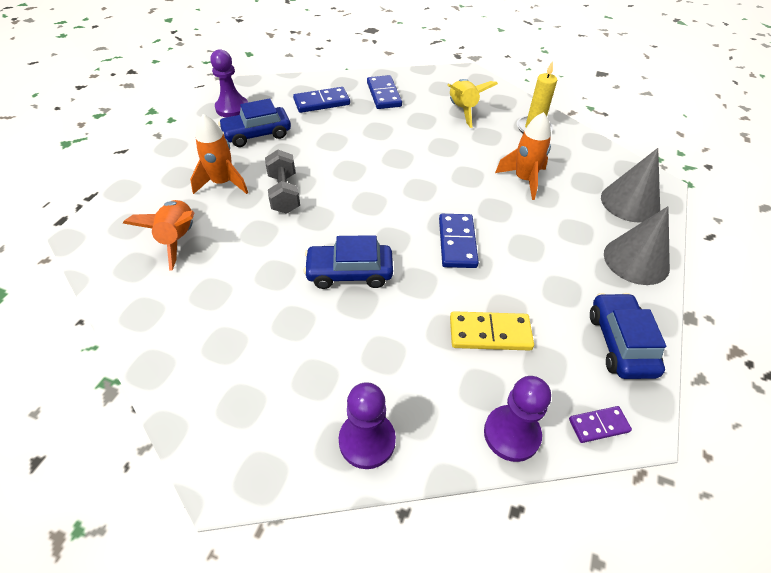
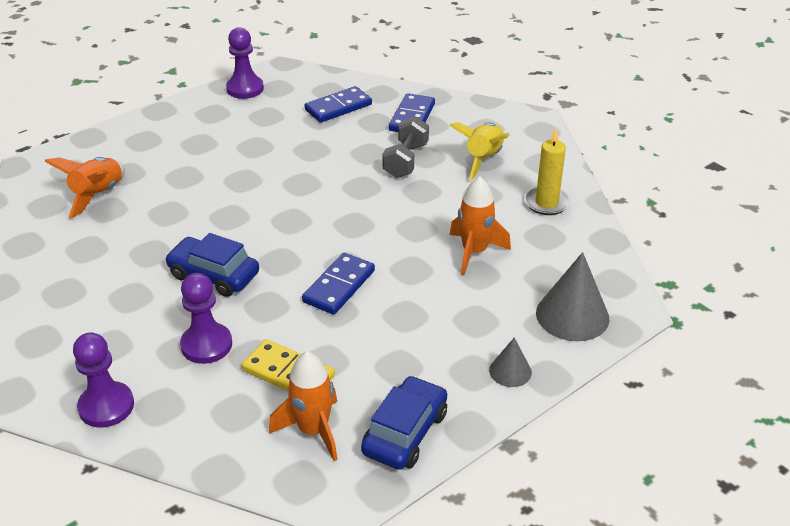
camera: 30 degrees right, 10 degrees down
(223, 183) = (175, 158): orange rocket -> orange rocket (313, 430)
(257, 134) = (245, 121): blue car -> none
(284, 193) = (220, 185): grey dumbbell -> grey dumbbell (405, 160)
(321, 102) = (338, 107): blue domino -> blue domino turned 45 degrees counterclockwise
(511, 434) = (225, 455): purple pawn -> purple pawn (206, 345)
(598, 425) = (308, 484): purple domino -> none
(636, 260) = (510, 371): grey cone -> grey cone, size x0.55

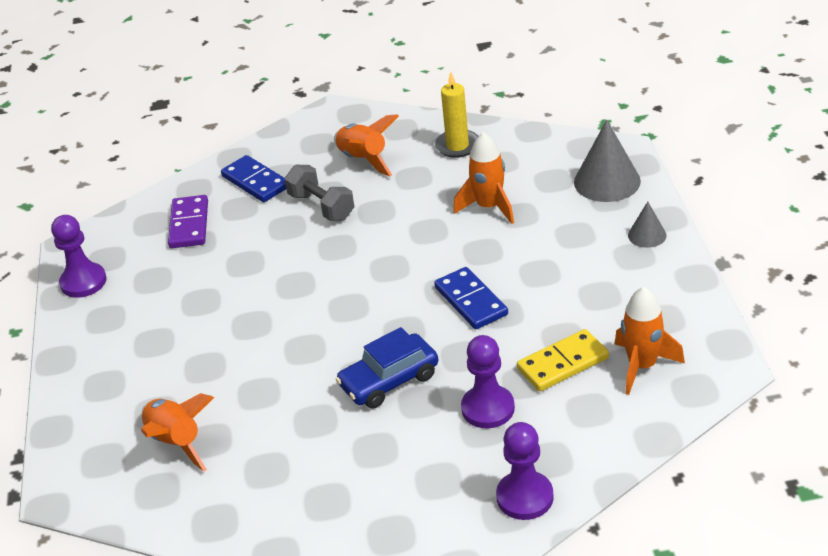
camera: 55 degrees left, 0 degrees up
(338, 107) = (189, 224): blue domino -> purple domino
(405, 432) = (678, 313): blue car -> none
(483, 159) = (363, 160): yellow rocket -> orange rocket

